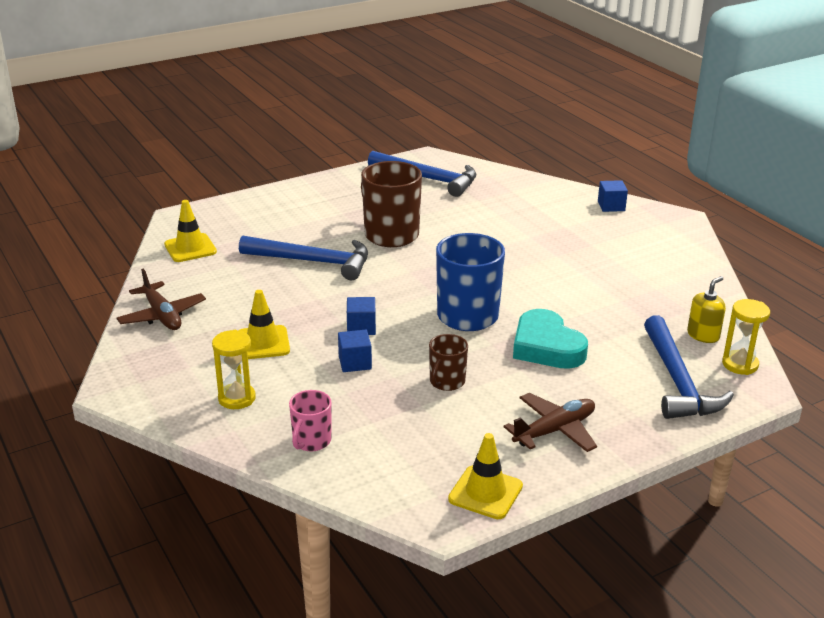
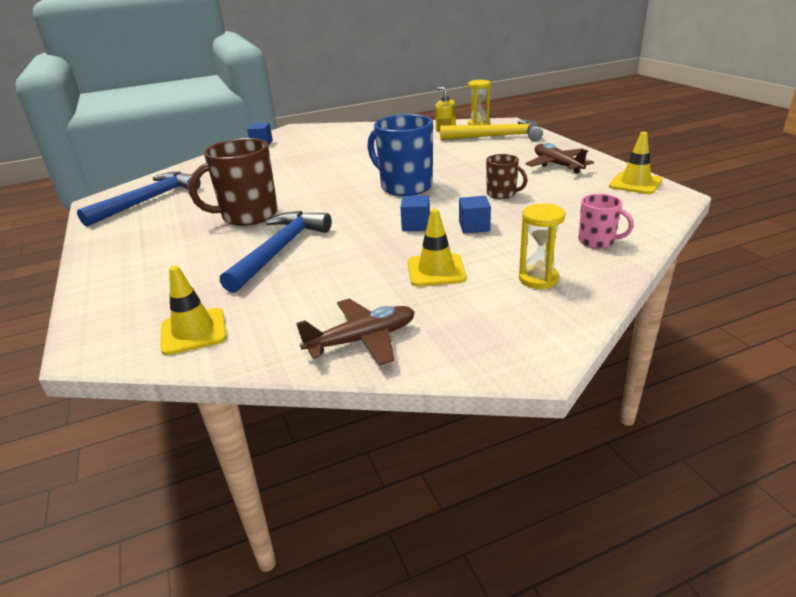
camera: 80 degrees left, 0 degrees up
(546, 347) = (455, 165): turquoise heart -> none
(677, 381) = (497, 137): blue hammer -> yellow hammer

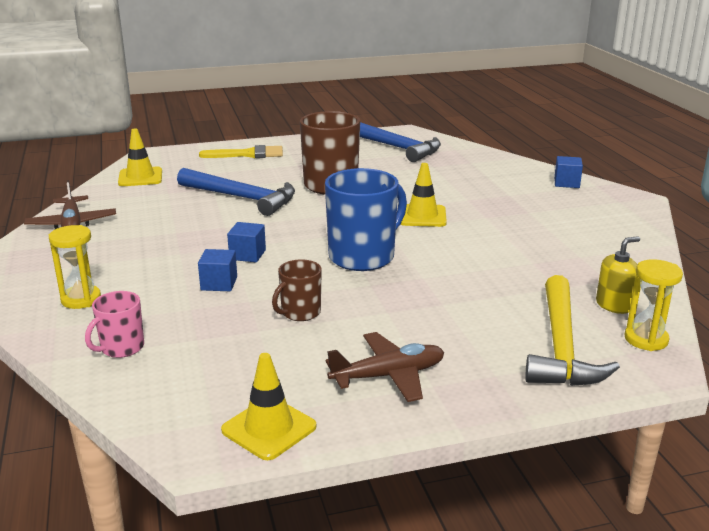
camera: 95 degrees right, 5 degrees down
(130, 271) = (248, 154): none -> yellow brush
(436, 270) = (144, 256): yellow traffic cone -> yellow traffic cone (422, 216)

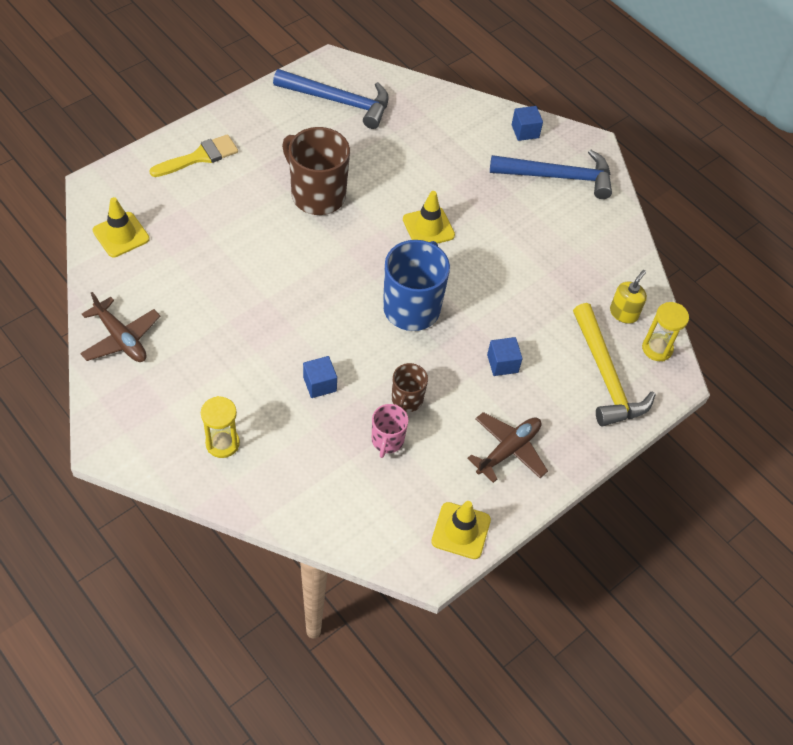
camera: 30 degrees left, 30 degrees up
(121, 348) = (302, 489): pink mug -> pink mug (387, 441)
(242, 198) = (249, 244): blue hammer -> blue hammer (558, 177)
(247, 255) = (316, 335): blue cube -> blue cube (502, 363)

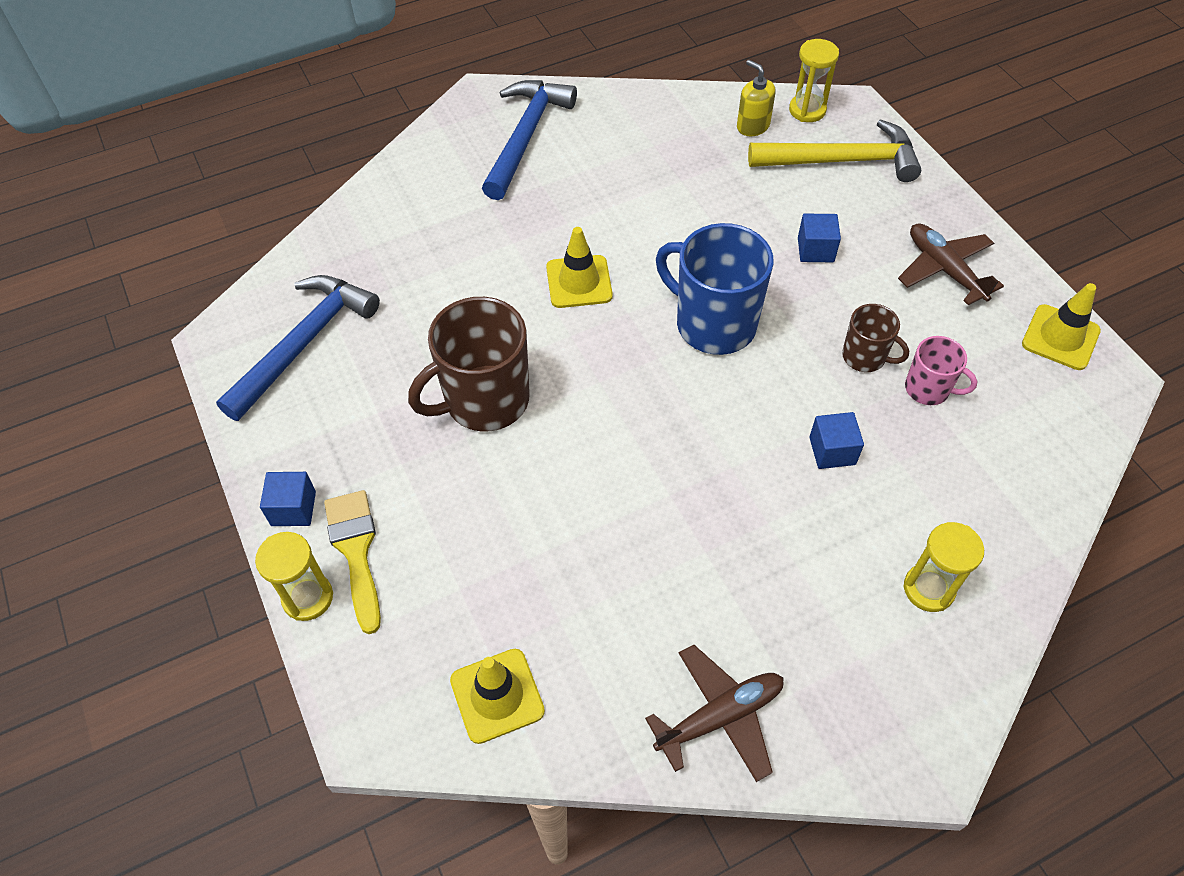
camera: 70 degrees left, 0 degrees up
(167, 143) = (308, 597): none -> yellow hourglass
(525, 131) = (437, 151): blue cube -> blue cube (293, 508)

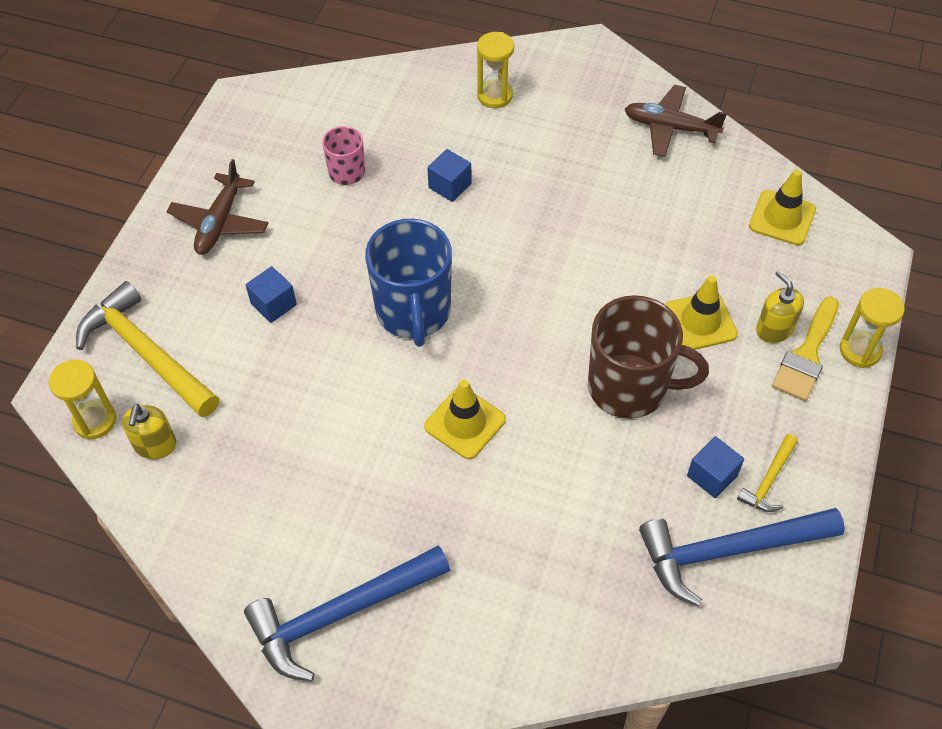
camera: 135 degrees left, 0 degrees up
(293, 508) = (831, 416): blue cube -> blue cube (712, 475)
(310, 415) = (769, 480): none -> yellow hammer
(405, 553) = (774, 329): none -> yellow soap dispenser
(865, 357) = (353, 215): brown mug -> none
(1060, 337) = (228, 135): yellow traffic cone -> yellow traffic cone (700, 321)

